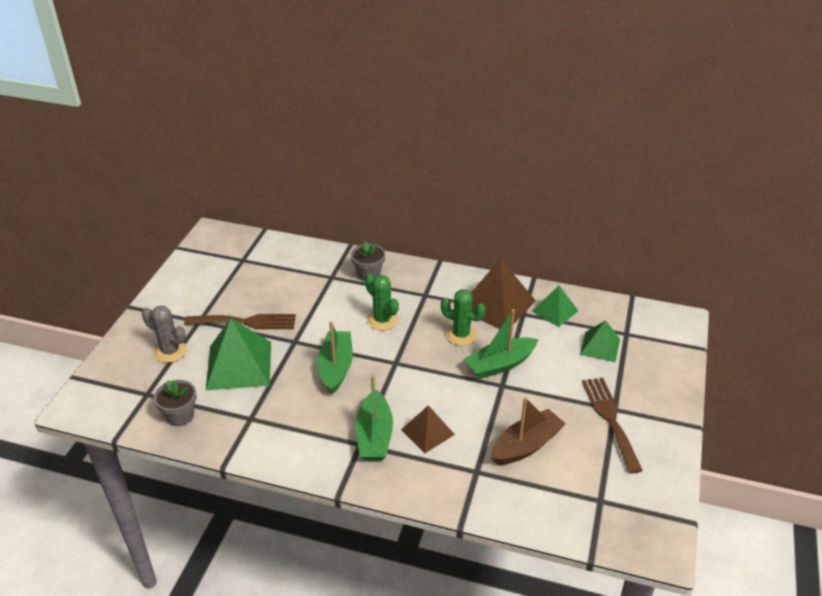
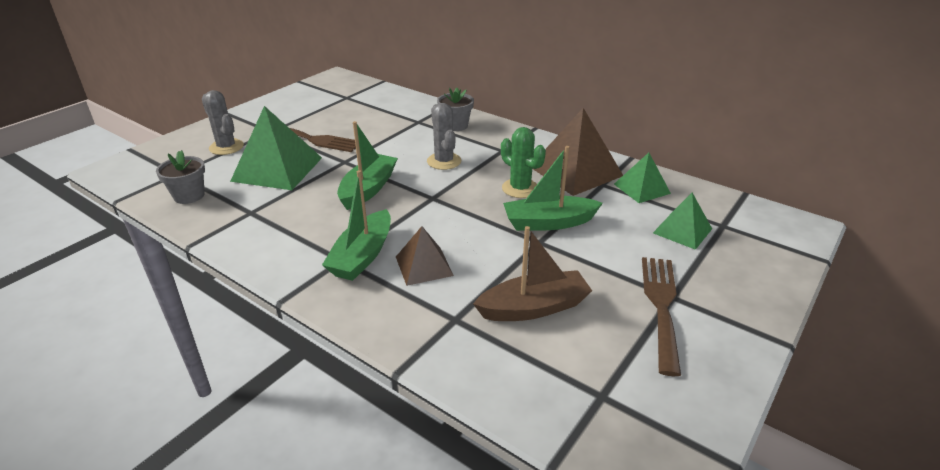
camera: 20 degrees right, 5 degrees down
(382, 320) = (444, 161): green cactus -> grey cactus

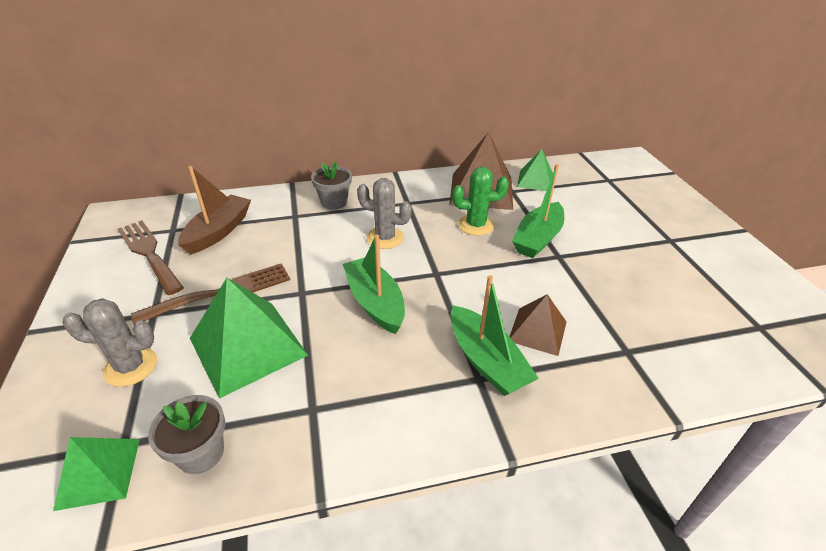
camera: 50 degrees left, 5 degrees up
(533, 307) = (641, 303): brown boat -> brown boat (218, 231)
(661, 305) = (677, 249): brown fork -> brown fork (149, 253)
(682, 230) = (601, 195): green pyramid -> green pyramid (99, 473)

